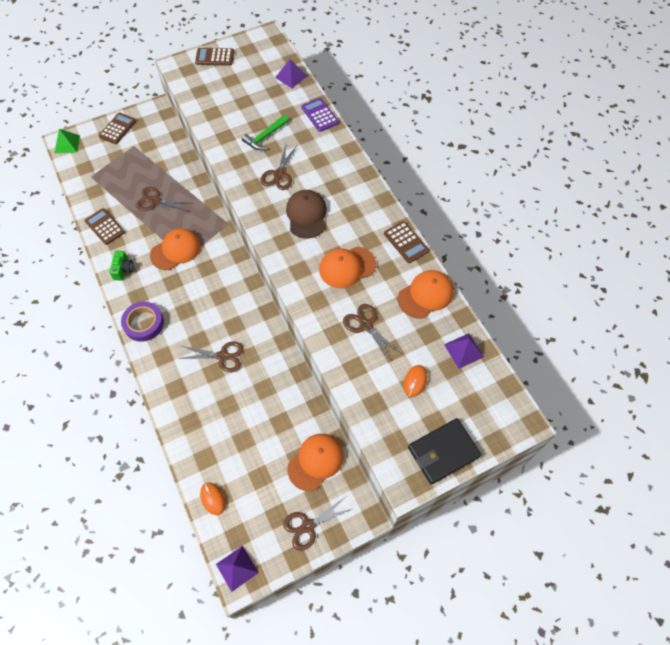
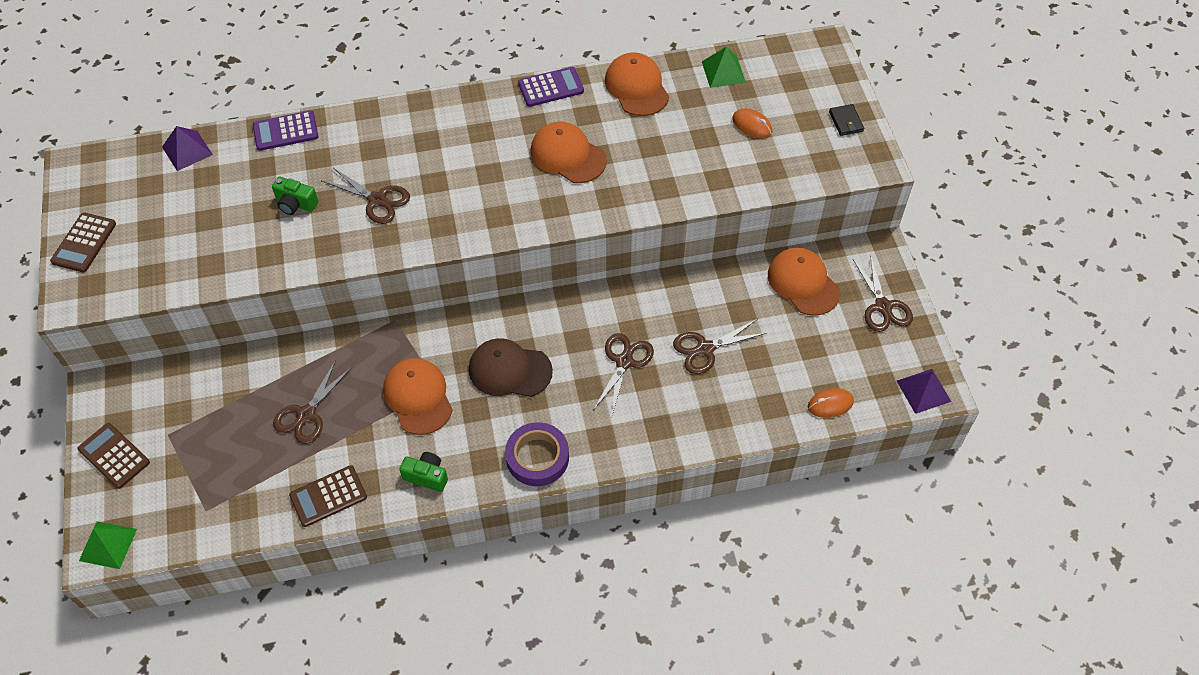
camera: 75 degrees left, 5 degrees down
(265, 137) = (296, 204): green hammer -> green camera
(306, 215) = (465, 182): brown cap -> brown cap (509, 370)
(347, 267) = (568, 155): orange cap -> orange cap turned 135 degrees clockwise
(366, 325) = (662, 154): brown scissors -> brown scissors (705, 349)
(406, 242) = (551, 87): brown calculator -> purple calculator
(443, 452) = (846, 121): black wallet -> black wallet, size x0.48
(463, 350) = (723, 72): purple pyramid -> green pyramid

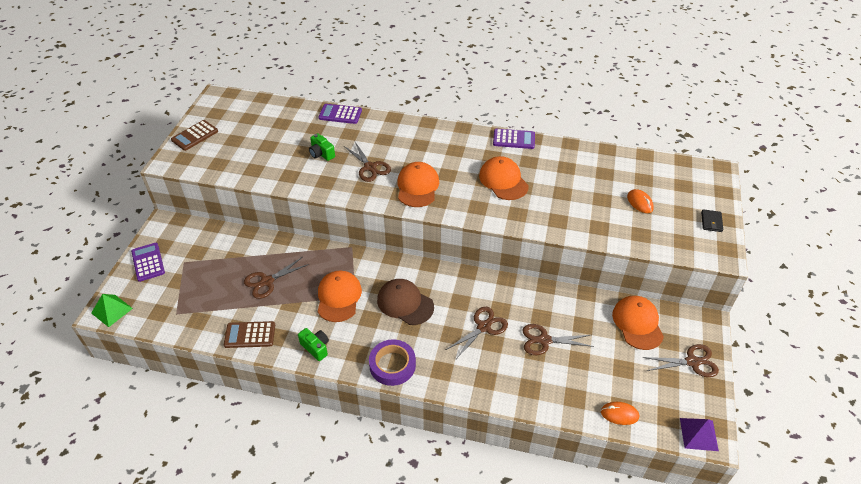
camera: 25 degrees right, 10 degrees down
(114, 456) = (148, 262): brown calculator -> purple calculator
(187, 150) = (280, 107): purple pyramid -> none
(636, 87) = (570, 156): orange cap -> orange cap (417, 187)
(723, 72) = (635, 165): green pyramid -> none
(883, 306) = (692, 362): brown scissors -> brown scissors turned 105 degrees counterclockwise

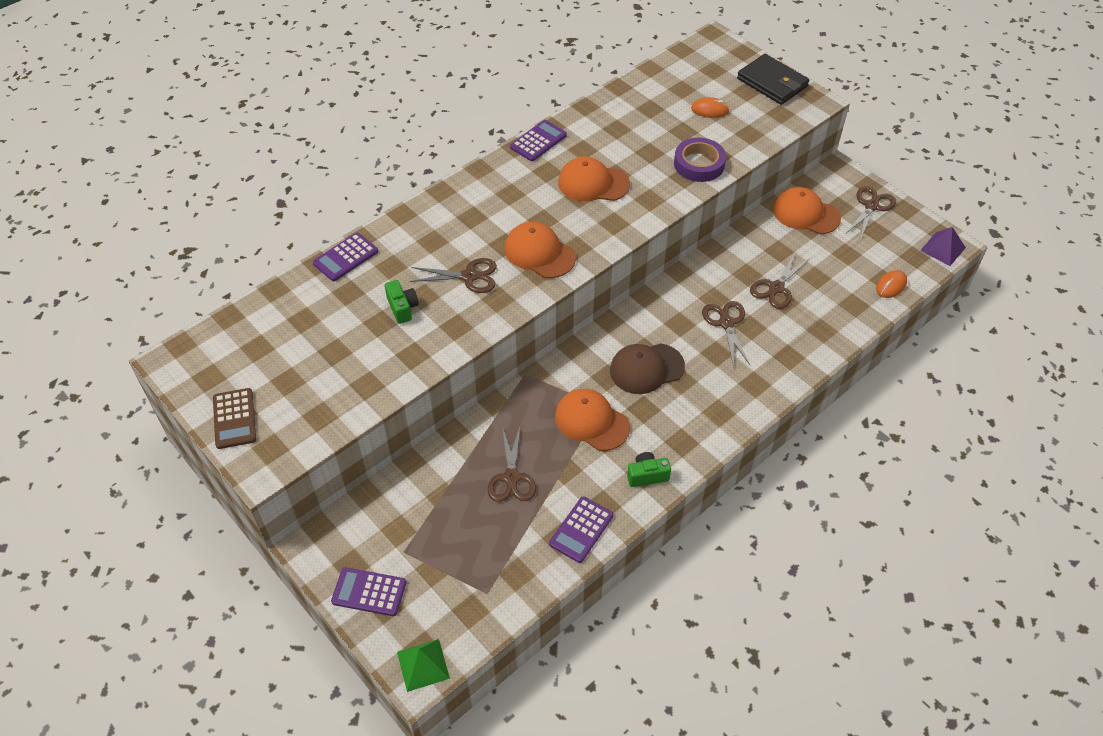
camera: 55 degrees left, 5 degrees up
(250, 335) = (581, 530): brown calculator -> purple calculator
(321, 154) = (402, 308): green camera -> green camera turned 105 degrees counterclockwise
(392, 365) = (719, 420): purple tape -> purple tape (699, 164)
(711, 222) = (772, 82): black wallet -> black wallet, size x2.07

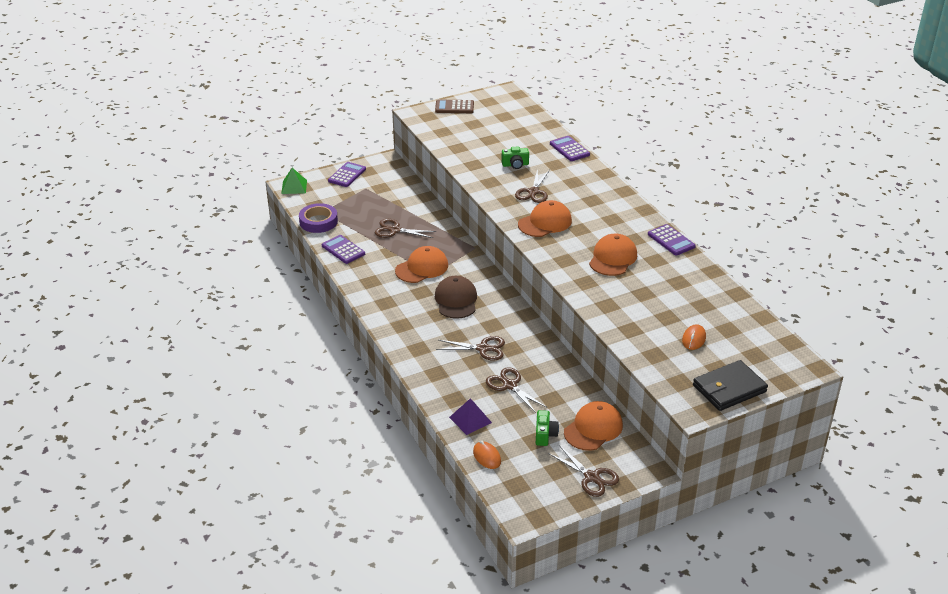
camera: 105 degrees right, 15 degrees down
(647, 475) = (367, 282): green camera -> green camera (545, 435)
(699, 164) = (621, 316): purple tape -> purple tape (318, 222)
(942, 249) = (519, 509): purple pyramid -> purple pyramid (470, 419)

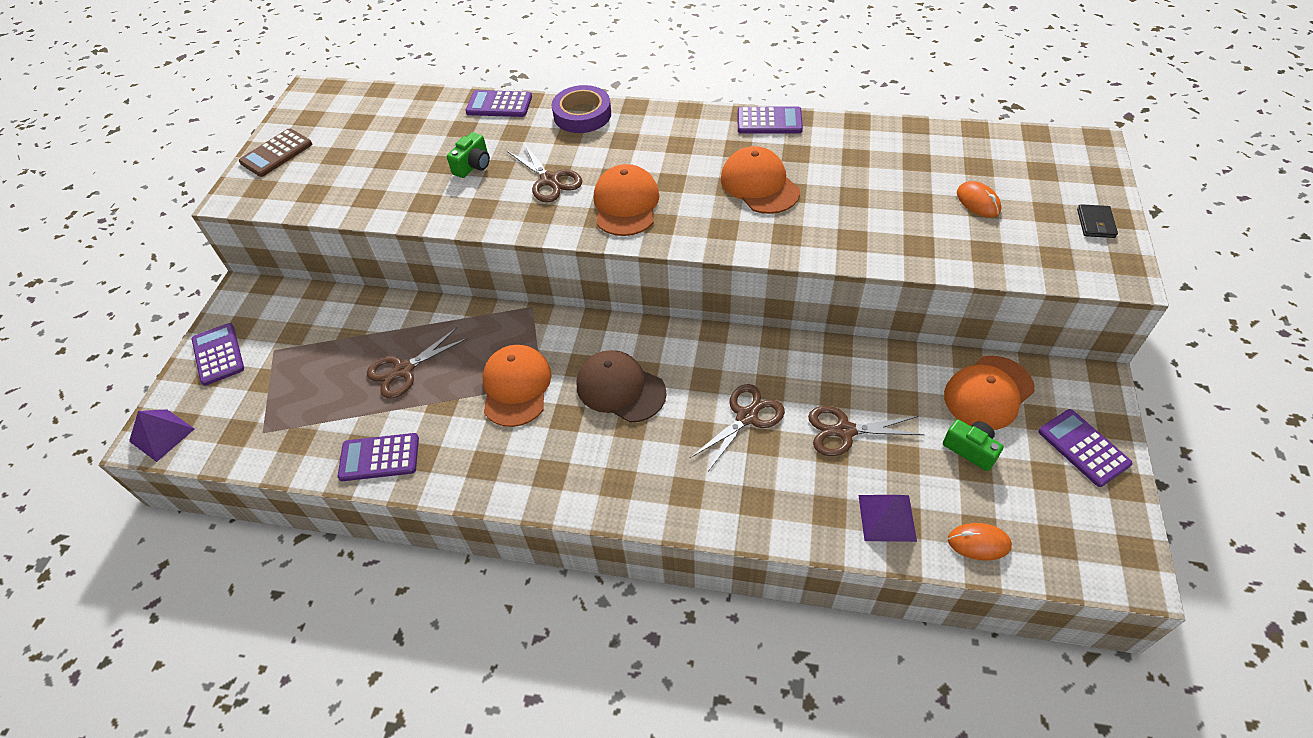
camera: 50 degrees left, 15 degrees up
(294, 187) = (162, 435): green pyramid -> purple pyramid
(318, 222) = (280, 451): purple tape -> purple tape (582, 115)
(591, 477) = (1083, 448): brown scissors -> purple calculator
(593, 429) = (988, 393): orange cap -> orange cap turned 120 degrees counterclockwise
(729, 388) = (1095, 223): black wallet -> black wallet, size x0.48

